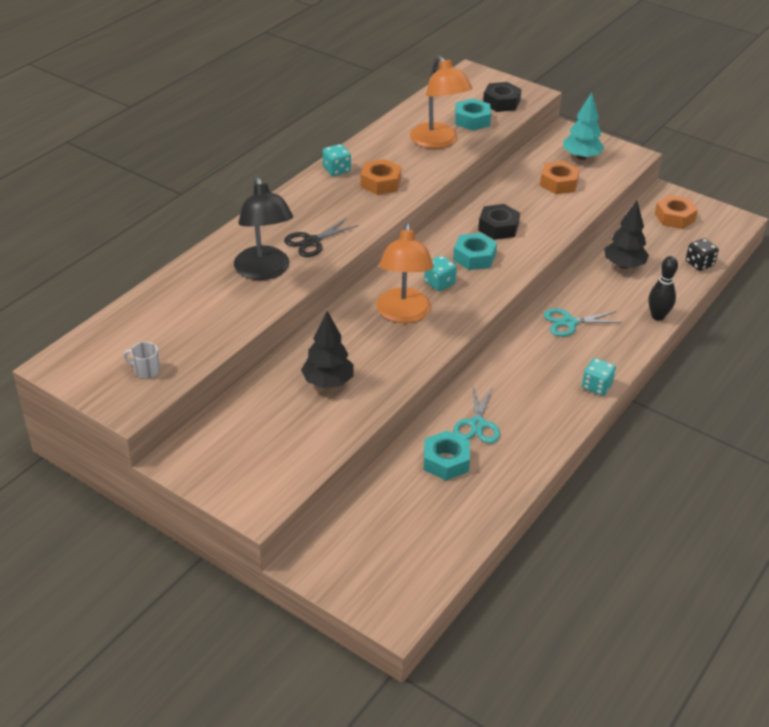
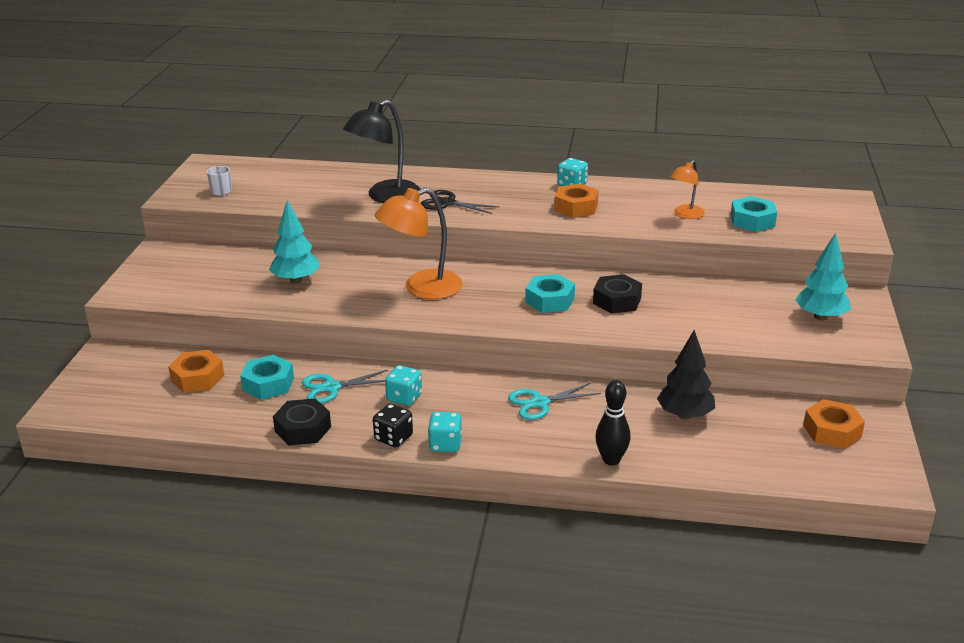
camera: 65 degrees right, 10 degrees down
(328, 382) = (296, 280): black tree -> turquoise tree
(438, 142) = (685, 215): orange lamp -> orange lamp, size x0.56
(439, 283) = (487, 293): turquoise dice -> turquoise dice (404, 397)
(501, 102) = (812, 227): black nut -> black nut (303, 429)
(558, 183) = (746, 315): orange nut -> orange nut (197, 378)
(569, 322) = (540, 403): turquoise scissors -> turquoise scissors turned 75 degrees counterclockwise
(699, 264) = (753, 470): black dice -> black dice (393, 438)

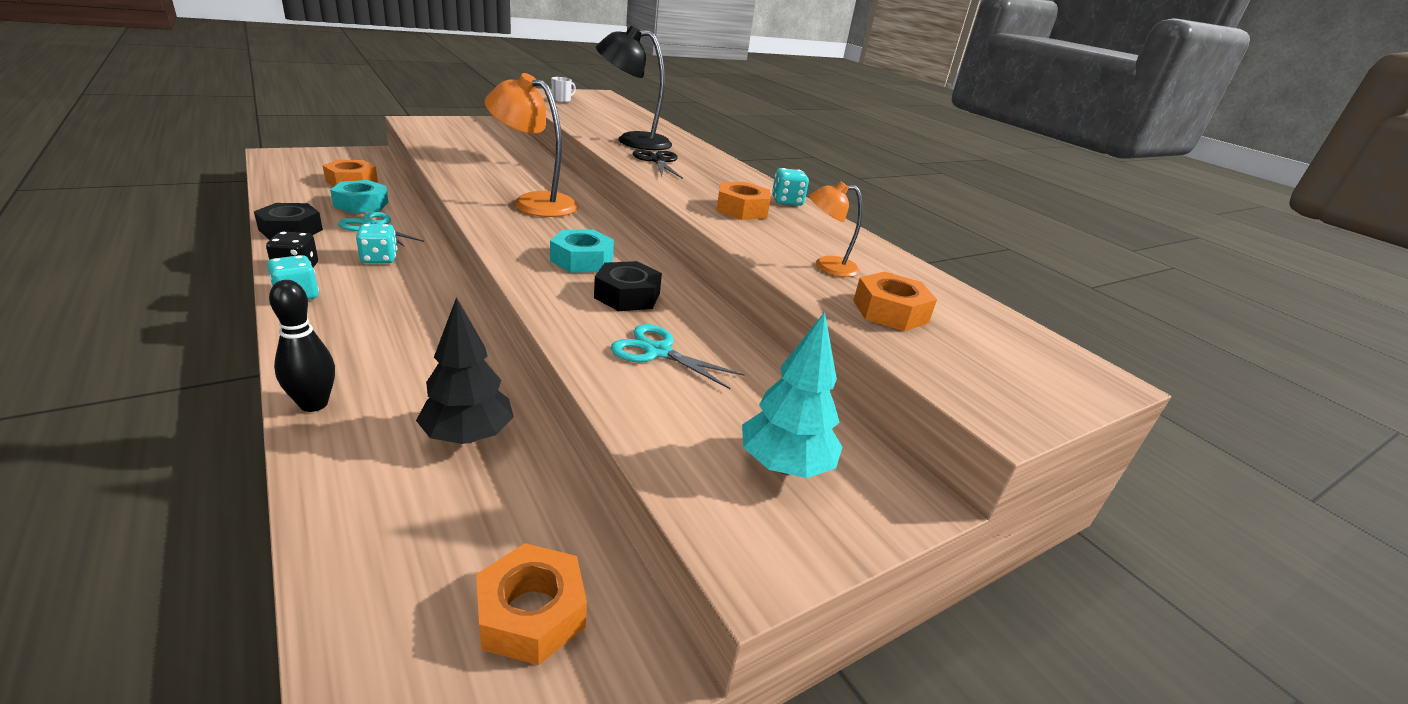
camera: 45 degrees right, 0 degrees up
(296, 280) = (493, 160): turquoise tree -> none
(540, 403) = (422, 327): turquoise scissors -> turquoise scissors (658, 352)
(752, 221) = (890, 311): turquoise nut -> orange nut

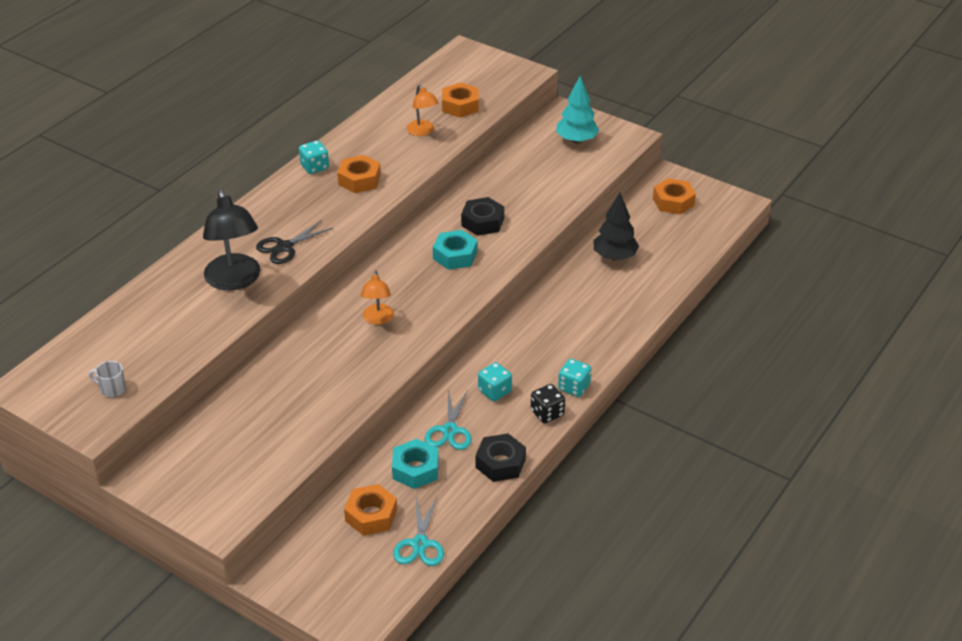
camera: 110 degrees left, 10 degrees up
(314, 404) = (644, 311): black bowling pin -> none
(534, 202) = (378, 319): orange lamp -> orange lamp, size x0.56
(658, 352) = (530, 193): turquoise scissors -> turquoise scissors (420, 544)

